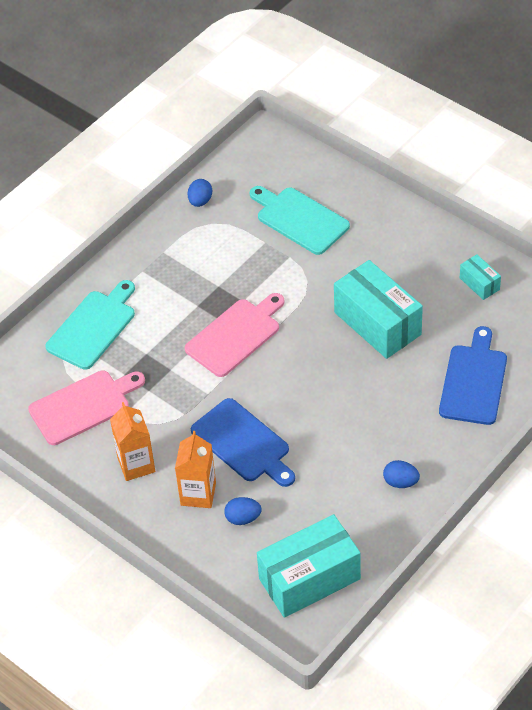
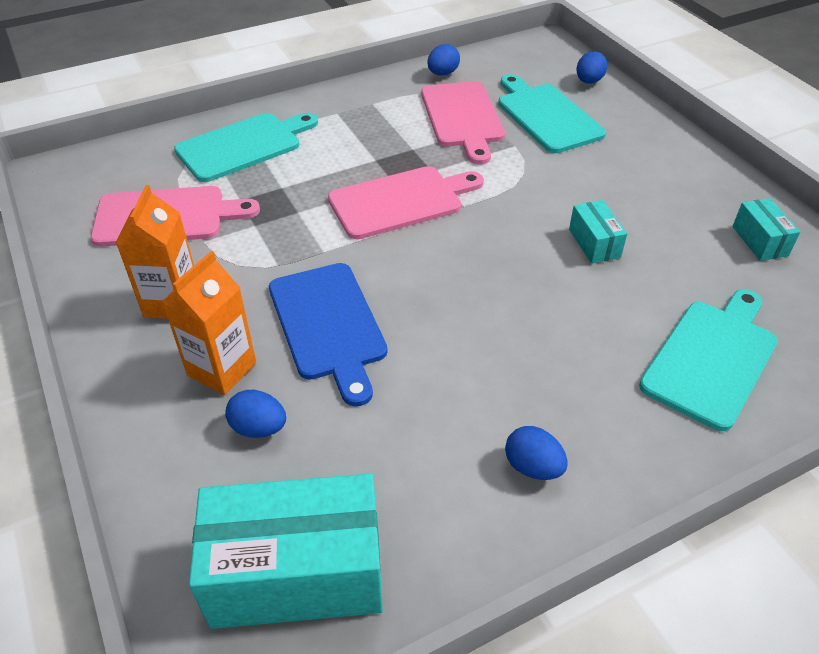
camera: 20 degrees right, 5 degrees down
(239, 243) = (462, 118): none -> pink cutting board
(316, 171) = (588, 81): none -> blue egg
(377, 323) = (594, 243): turquoise box -> turquoise box, size x0.47
(474, 381) = (712, 358): blue cutting board -> turquoise cutting board

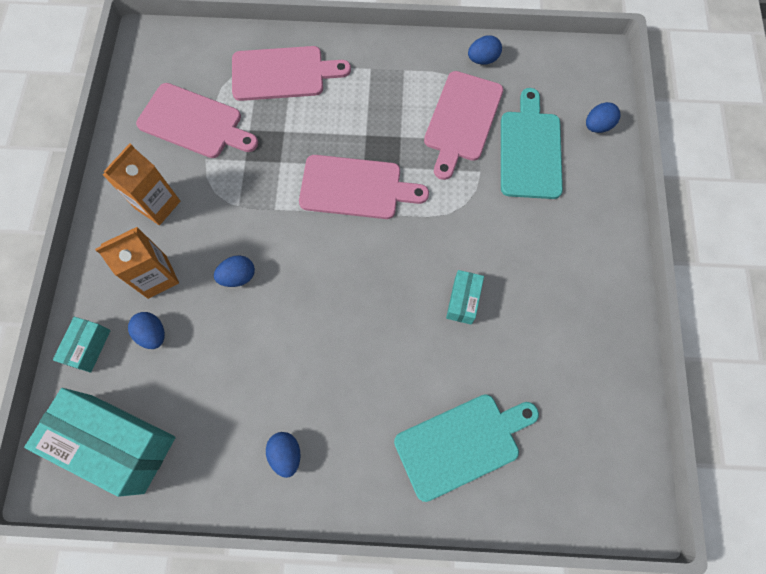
camera: 30 degrees right, 25 degrees up
(244, 146) = (283, 74): turquoise cutting board -> pink cutting board
(328, 325) = (238, 276): blue cutting board -> blue egg
(759, 241) = (588, 365): turquoise box -> turquoise box (89, 347)

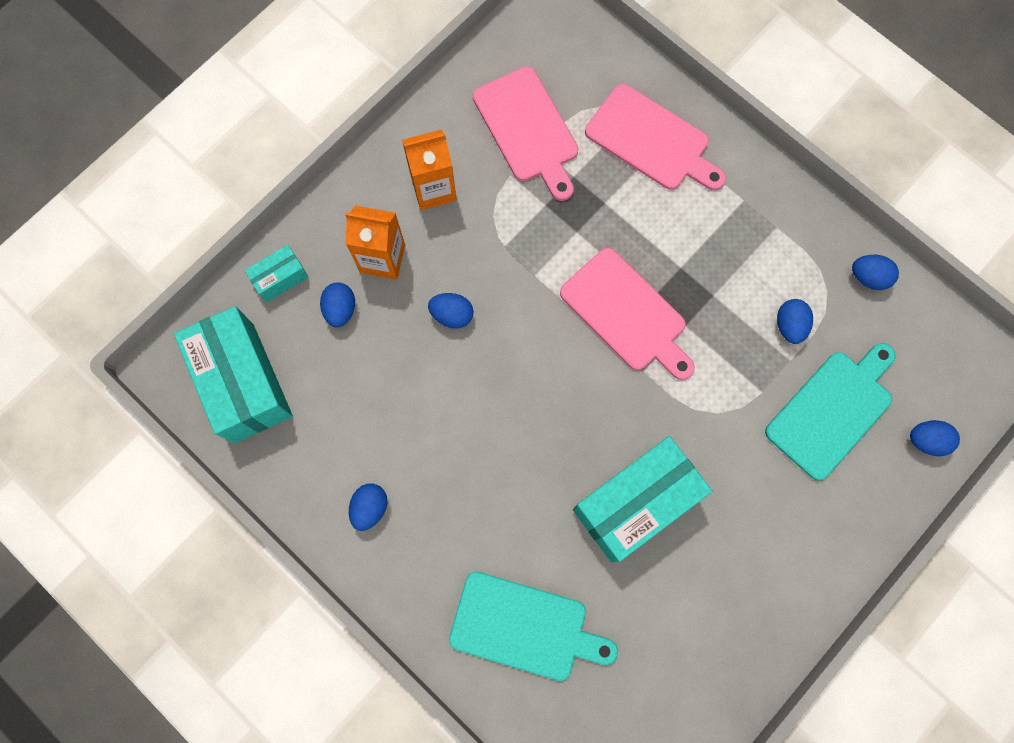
camera: 40 degrees right, 5 degrees up
(462, 120) = (789, 325): pink cutting board -> blue egg
(463, 301) = (635, 503): turquoise box -> turquoise box, size x2.12

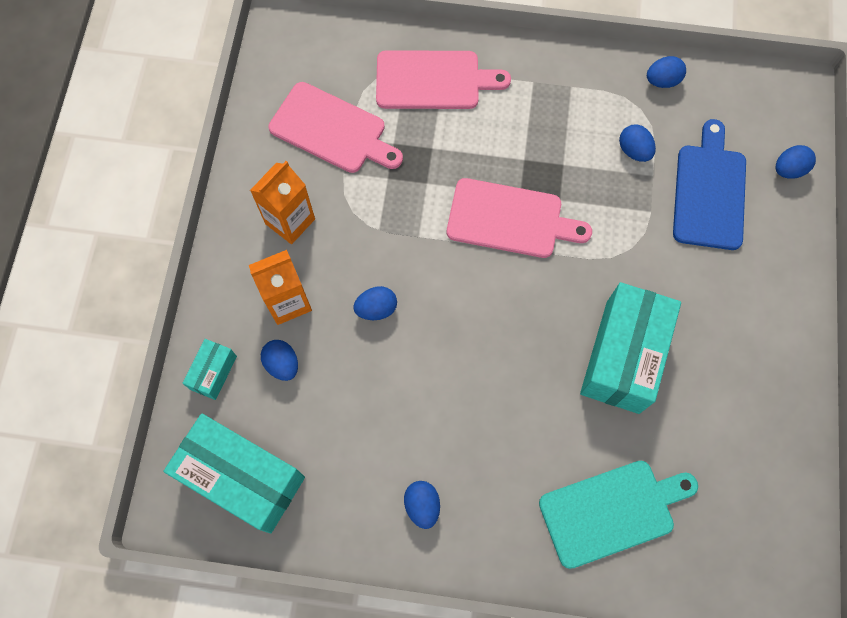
camera: 35 degrees left, 5 degrees down
(832, 410) = (709, 192): turquoise cutting board -> blue cutting board

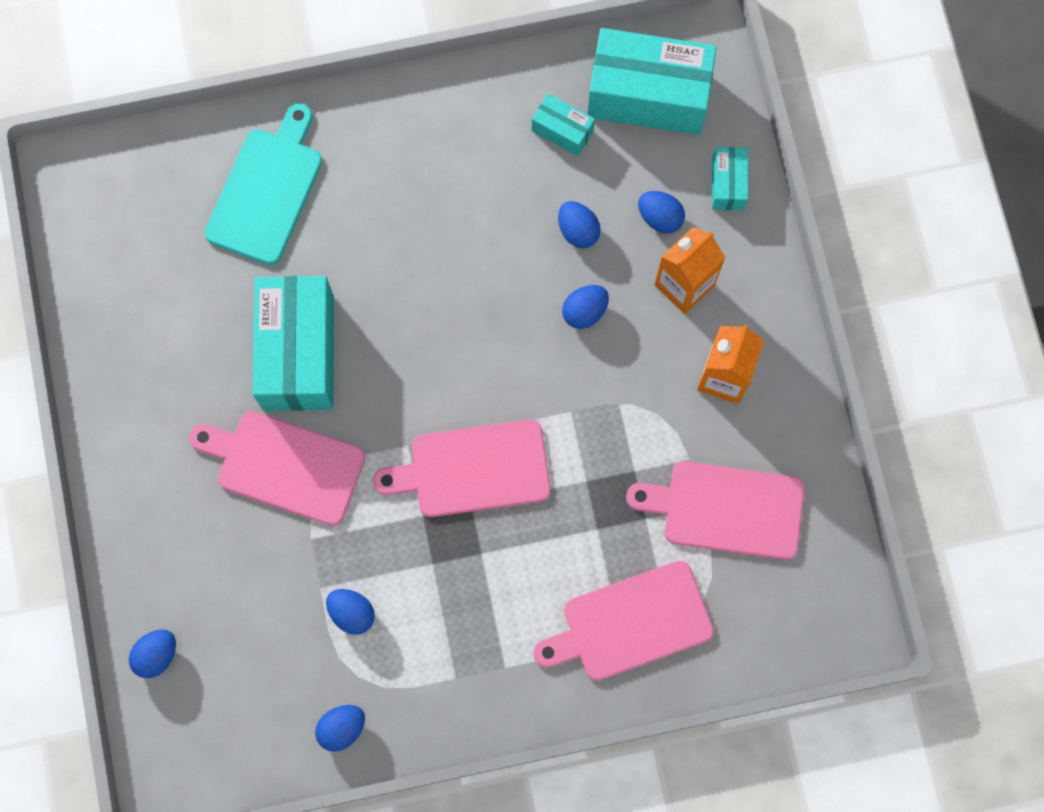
camera: 160 degrees right, 5 degrees up
(331, 472) = (562, 130): none -> turquoise box
(422, 505) = (459, 131): blue egg -> blue egg (578, 231)
(612, 511) = (267, 190): turquoise cutting board -> turquoise cutting board turned 150 degrees clockwise
(657, 271) = (284, 465): none -> pink cutting board
(709, 192) = (247, 590): blue cutting board -> none

